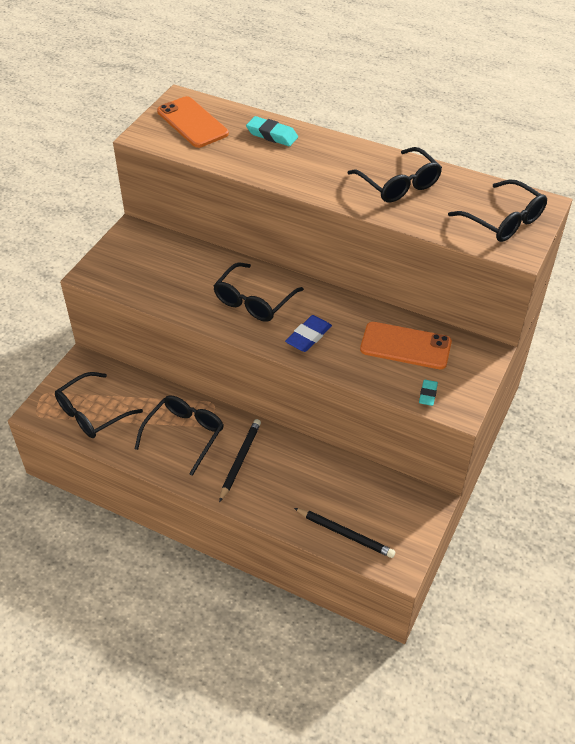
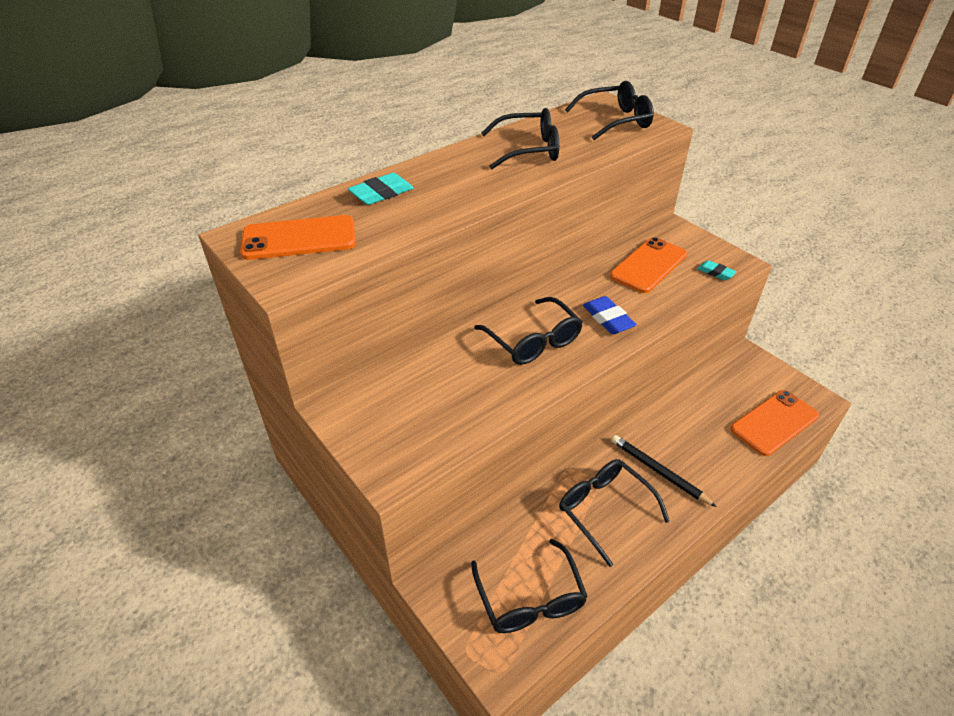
camera: 65 degrees left, 5 degrees down
(345, 534) = (774, 423): black pencil -> orange phone

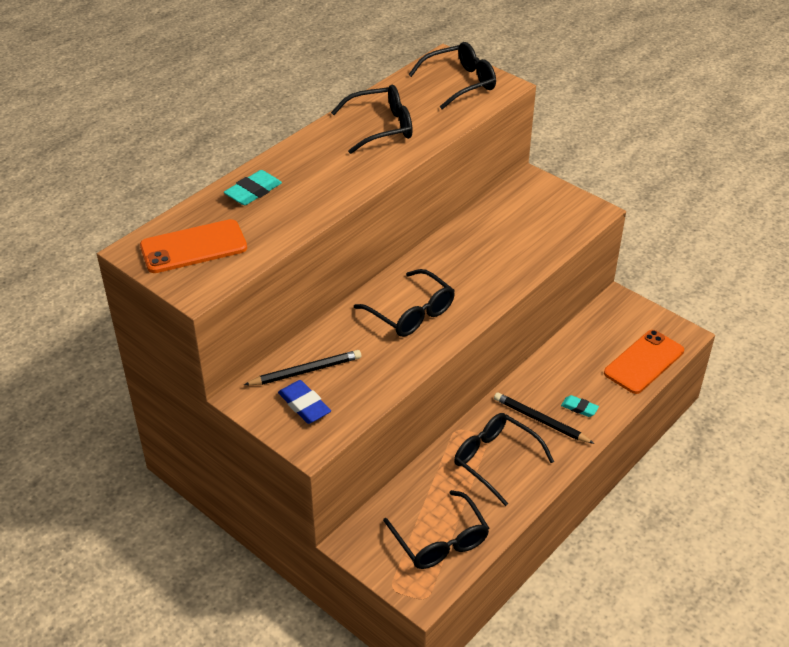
camera: 10 degrees left, 0 degrees up
(408, 388) = (306, 371): none -> black pencil
(608, 319) = (477, 283): blue eraser -> blue eraser (304, 405)
(648, 265) = (509, 224): orange phone -> none
(715, 273) = (573, 225): turquoise eraser -> turquoise eraser (579, 408)

